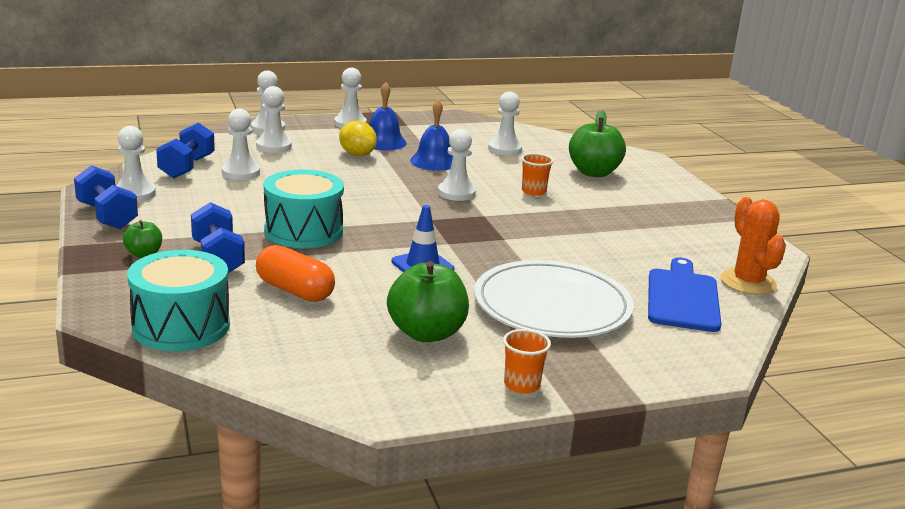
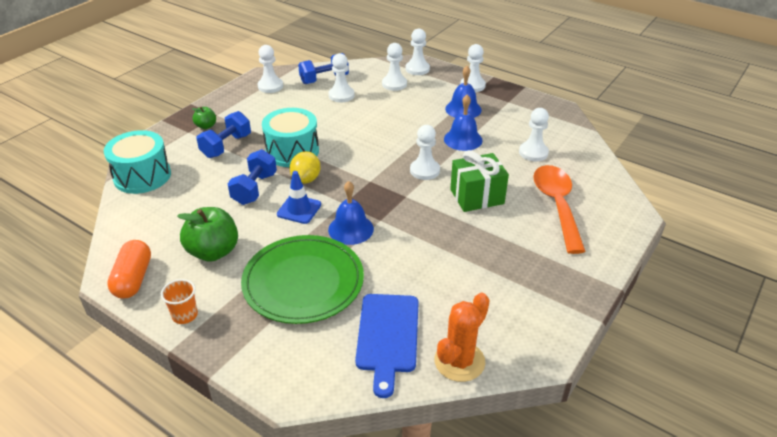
camera: 55 degrees right, 15 degrees up
(107, 216) = (235, 95): blue dumbbell -> blue dumbbell (254, 189)
(295, 290) = (216, 186): orange capsule -> orange capsule (133, 279)
(357, 154) = (427, 112): yellow lemon -> yellow lemon (306, 179)
(498, 255) = (351, 229): none -> blue bell
(533, 191) = (477, 196): orange cup -> green gift
(552, 306) = (303, 282): white plate -> green plate
(593, 173) = (557, 205): green apple -> orange spoon
(683, 298) = (387, 336): blue cutting board -> blue cutting board turned 120 degrees clockwise

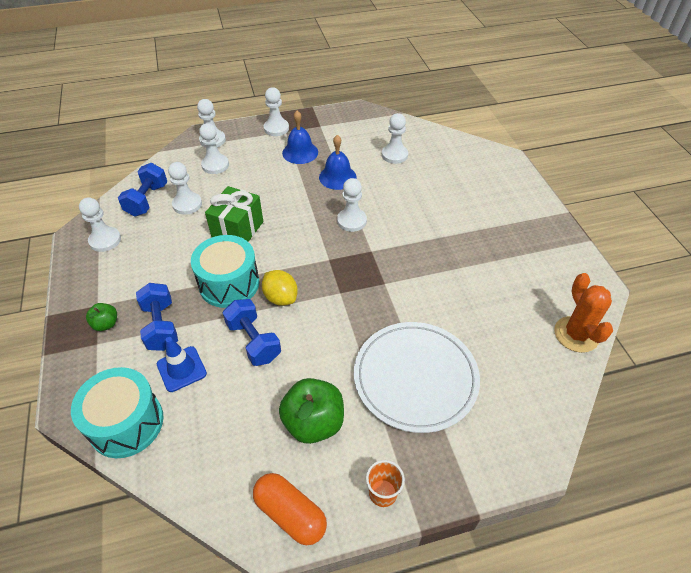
camera: 50 degrees left, 10 degrees up
(299, 209) = (317, 326): blue traffic cone -> blue traffic cone (181, 369)
(303, 282) = (415, 378): green plate -> white plate
(351, 229) = (378, 308): blue bell -> none
(387, 336) = (521, 360): blue cutting board -> none
(477, 196) = (413, 214): green gift -> green gift (238, 230)
(557, 205) = (463, 183): orange spoon -> none

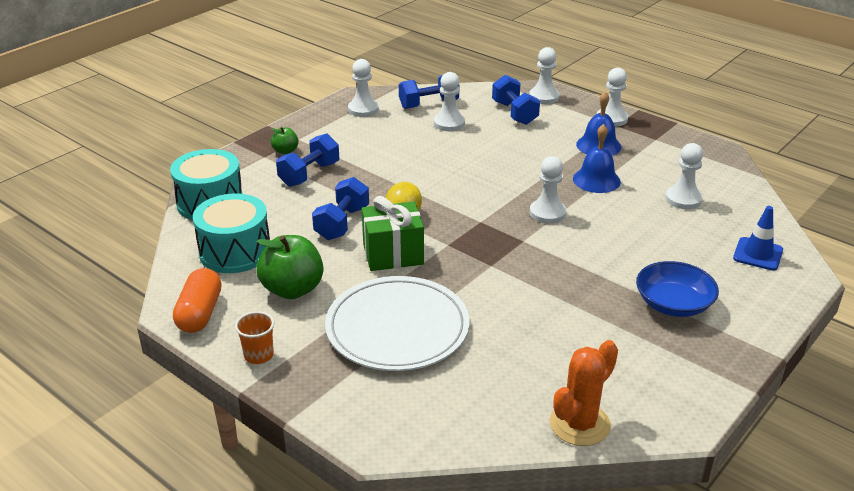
camera: 55 degrees right, 15 degrees down
(181, 369) = (279, 203): blue traffic cone -> blue traffic cone (758, 254)
(215, 165) = (514, 113): white pawn -> blue dumbbell
(229, 284) = (388, 184): turquoise drum -> turquoise drum (235, 251)
(238, 230) = (453, 160): green gift -> green gift (393, 254)
(492, 223) = (673, 304): none -> blue bowl

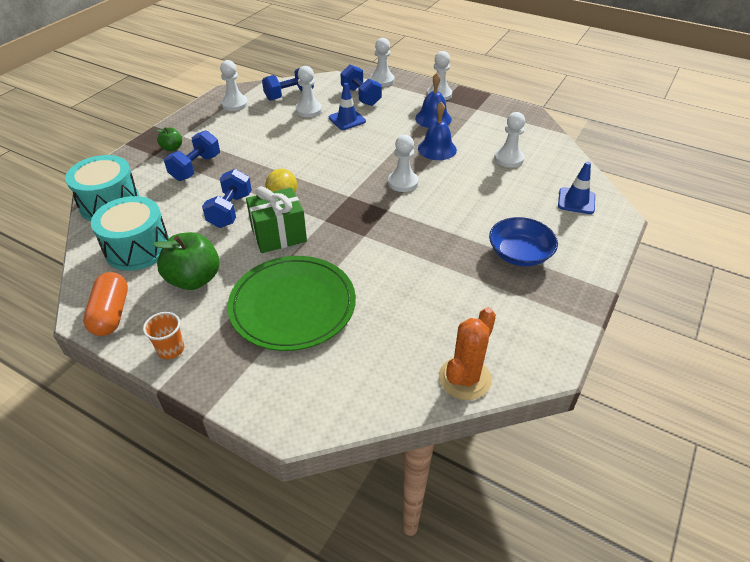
camera: 10 degrees left, 10 degrees up
(397, 328) = (293, 305): white plate -> green plate
(493, 138) = (347, 119): none -> blue traffic cone

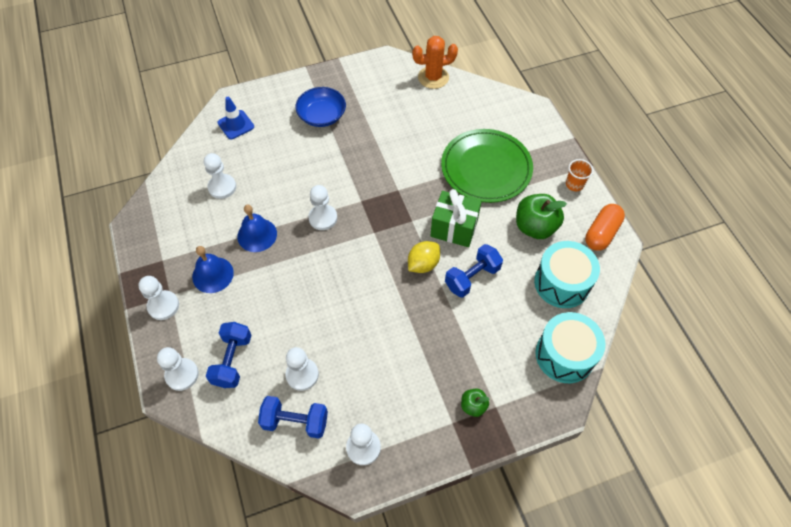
camera: 140 degrees left, 15 degrees up
(196, 167) = (468, 355): blue dumbbell -> none
(347, 119) = (283, 330): blue traffic cone -> none

